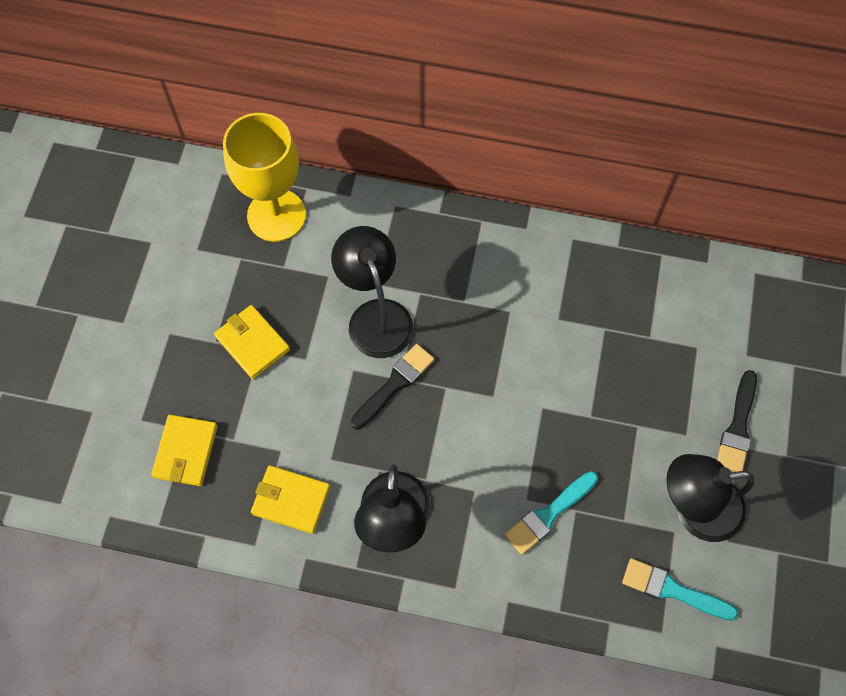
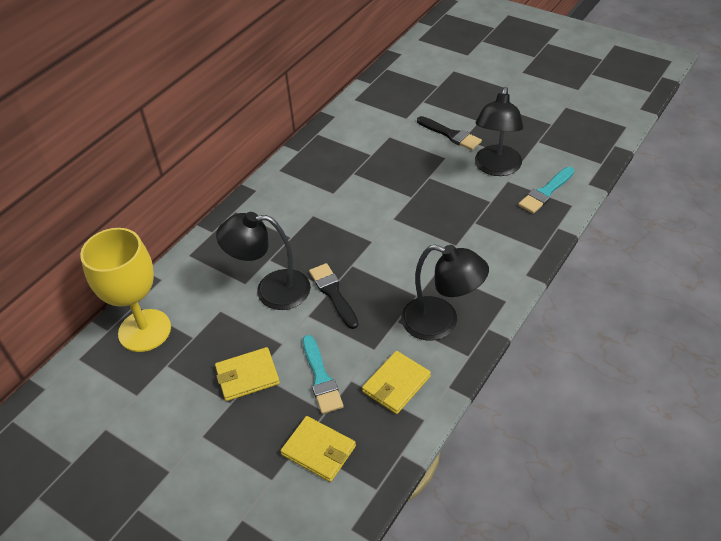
camera: 65 degrees left, 20 degrees down
(549, 514) = (471, 236): turquoise brush -> turquoise brush (321, 378)

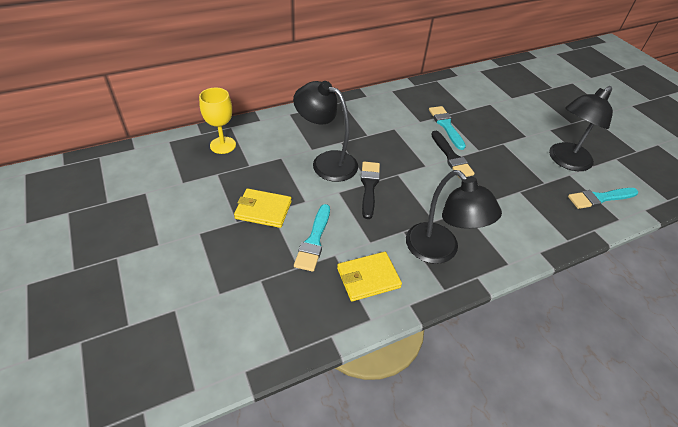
camera: 25 degrees right, 0 degrees up
(144, 330) = (223, 145): yellow goblet -> yellow goblet, size x0.61
(319, 450) = (270, 293): yellow wallet -> none
(362, 185) = (446, 125): none -> turquoise brush
(451, 135) = (541, 123): black brush -> black brush (451, 157)

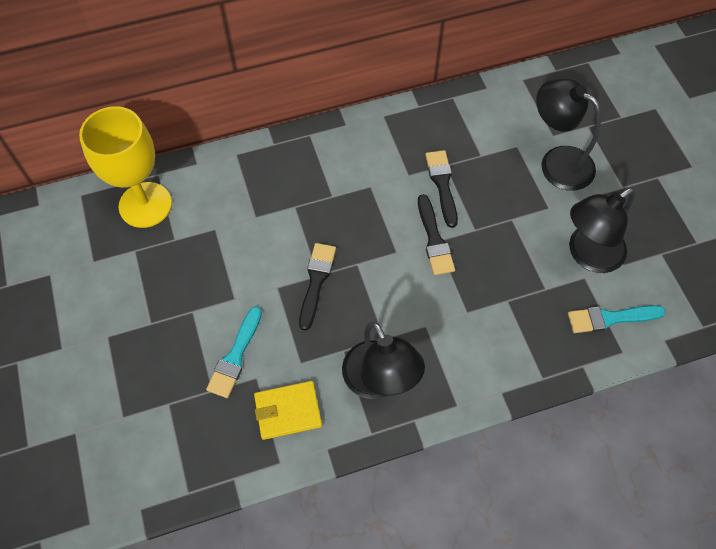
camera: 10 degrees right, 15 degrees up
(223, 145) = (145, 205): yellow goblet -> yellow goblet, size x1.64
(263, 210) = (183, 308): yellow wallet -> none
(326, 162) = (270, 239): black lamp -> black lamp (557, 162)
(446, 125) = (442, 184): turquoise brush -> black brush

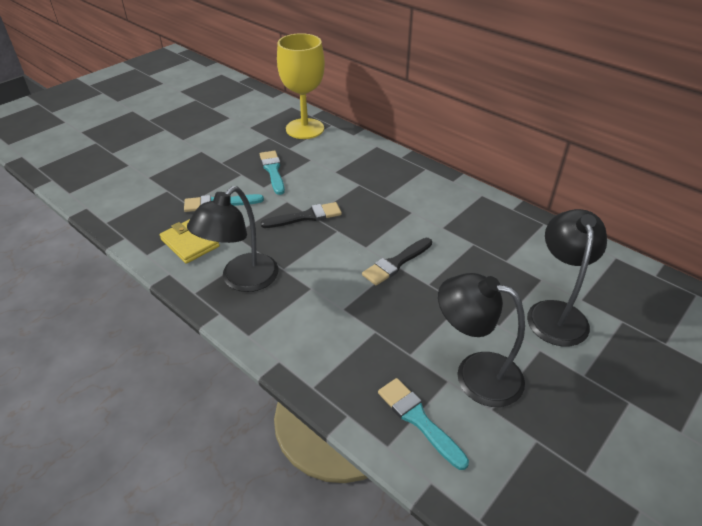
camera: 60 degrees right, 20 degrees down
(209, 276) = (273, 171): none -> turquoise brush
(442, 184) = (453, 248): black brush -> none

